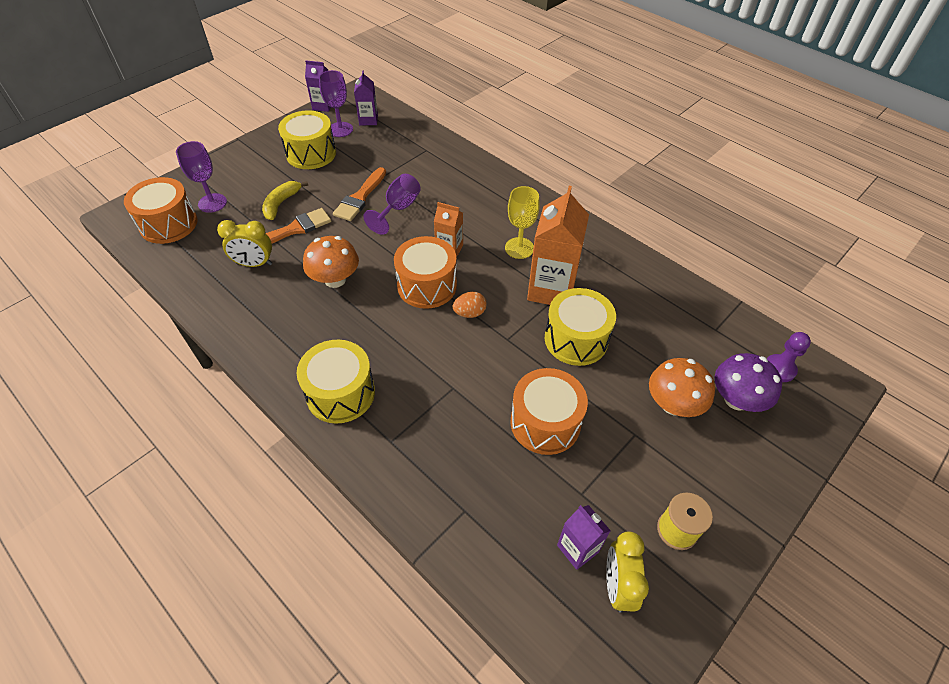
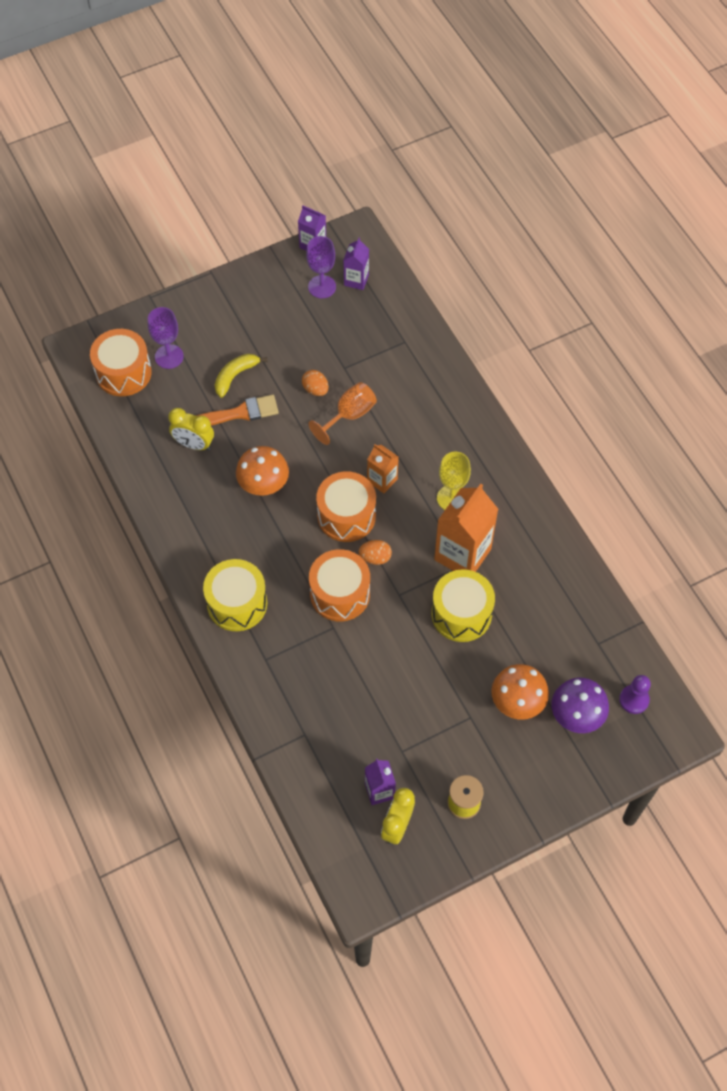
camera: 20 degrees right, 10 degrees up
(311, 153) = (281, 314): yellow drum -> none
(360, 197) = (315, 389): orange brush -> orange egg
(398, 209) = (349, 415): purple goblet -> orange goblet
(545, 423) = (398, 683): orange drum -> orange drum (340, 593)

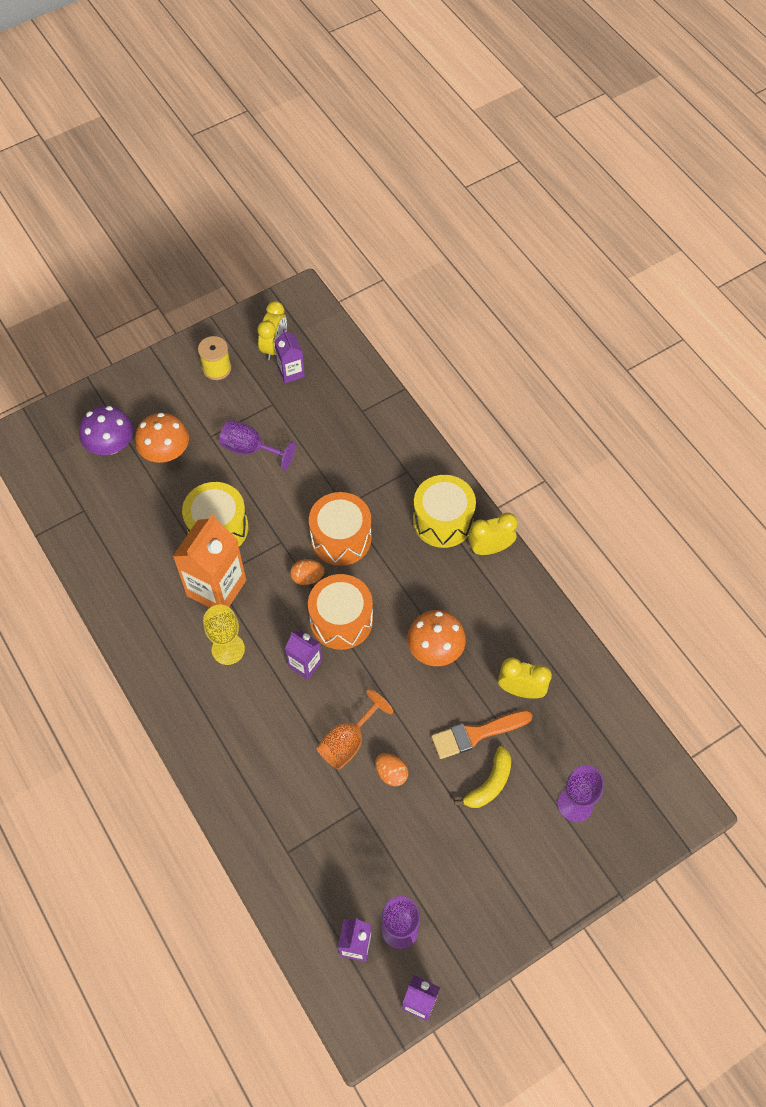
camera: 175 degrees right, 0 degrees up
(123, 372) = (624, 777): orange drum -> none
(196, 572) = (490, 548): none -> yellow clock
(382, 480) = (305, 664): orange carton -> purple carton
(427, 698) = (250, 449): none -> purple goblet
(634, 700) = (55, 462): purple pawn -> none

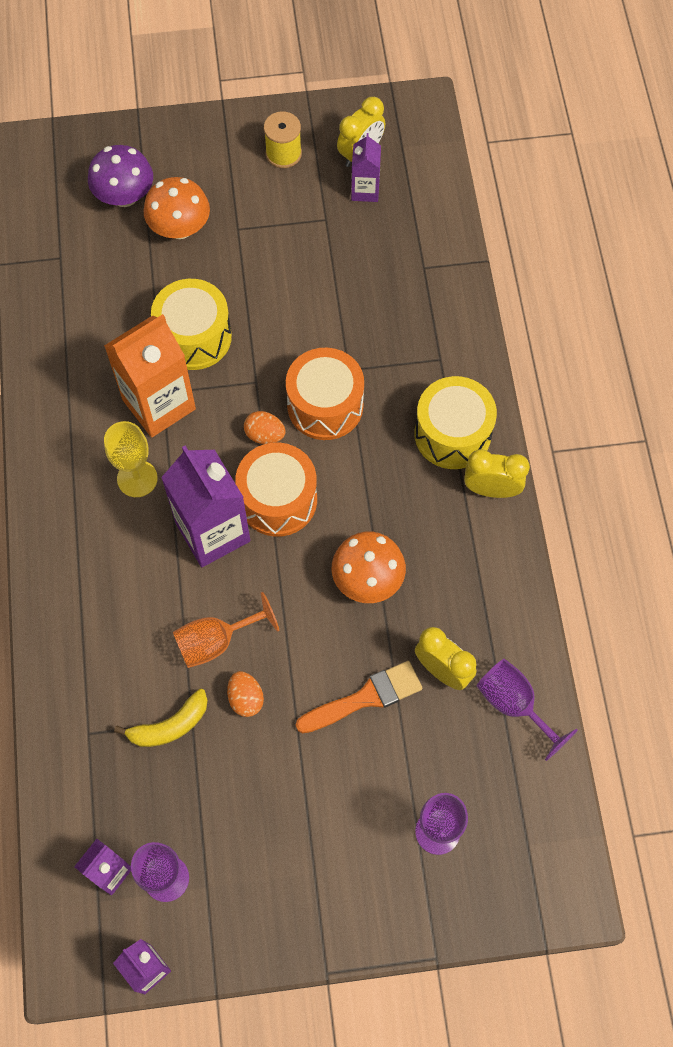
camera: 25 degrees right, 5 degrees up
(250, 449) = (274, 262): purple goblet -> purple goblet (514, 704)
(305, 664) = (213, 532): purple carton -> purple carton, size x1.87
(476, 734) = (365, 698): orange brush -> orange brush turned 150 degrees clockwise
(489, 783) = (351, 762): yellow banana -> yellow banana (170, 725)

